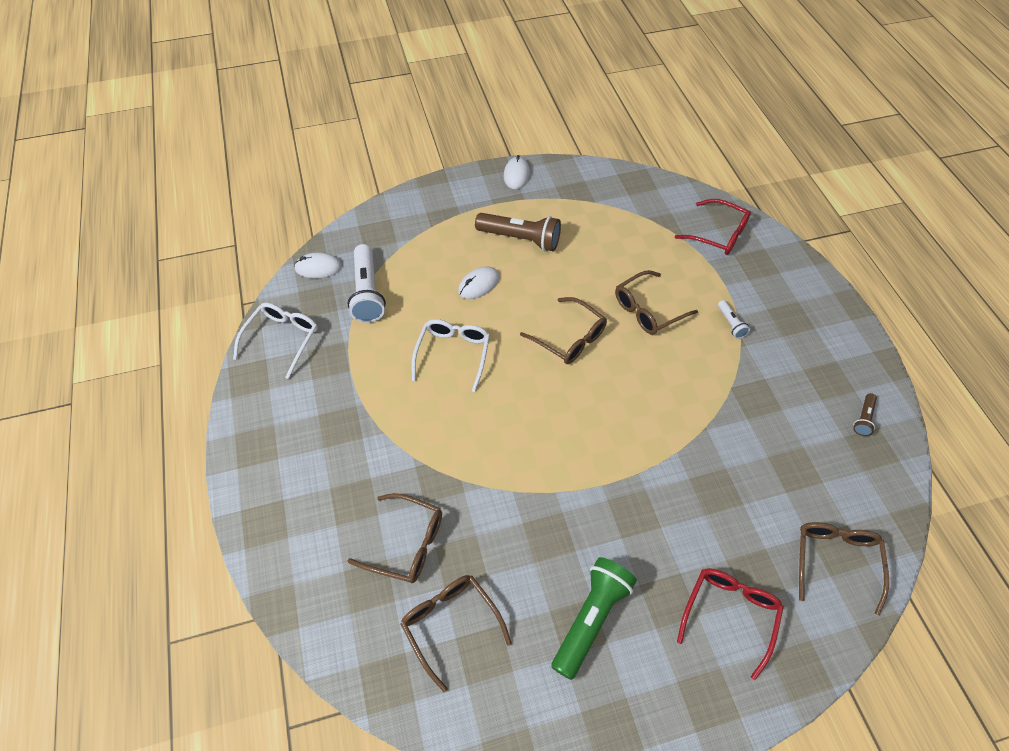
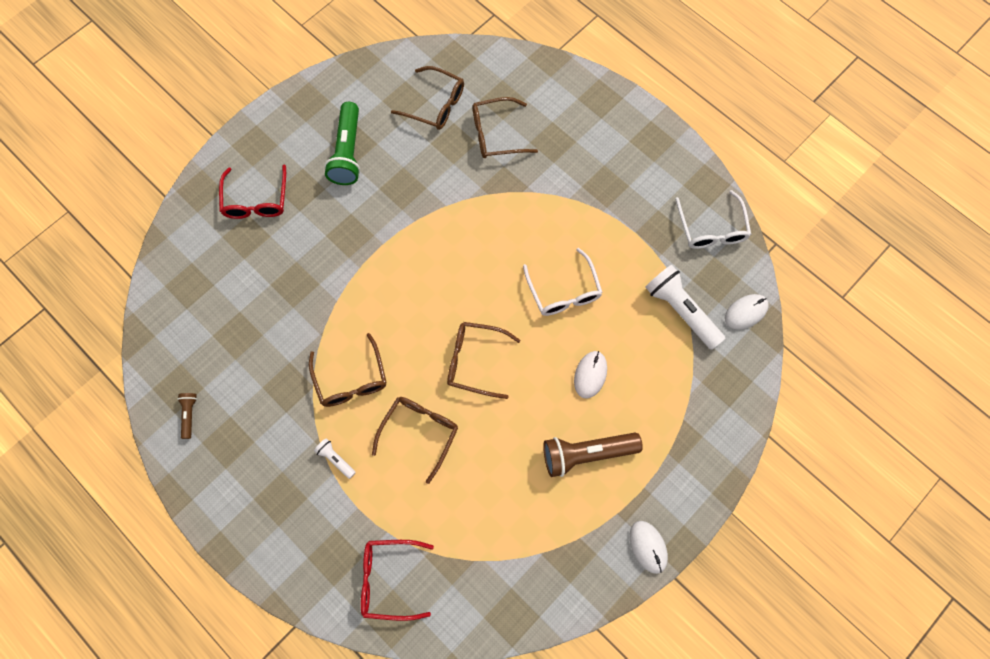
camera: 150 degrees right, 15 degrees up
(835, 562) = (190, 274): brown glasses -> brown glasses (351, 379)

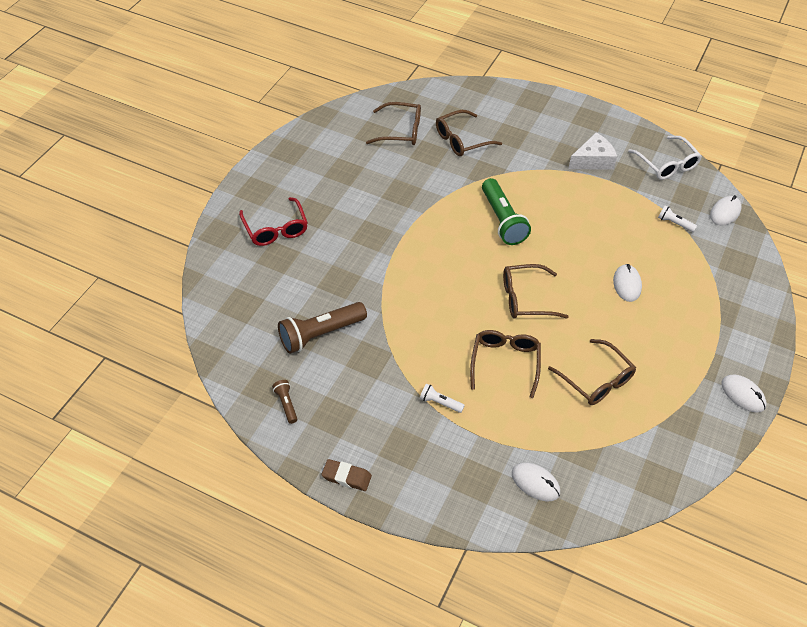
camera: 20 degrees left, 20 degrees down
(214, 514) = (346, 477): none -> brown eraser
(347, 152) = (341, 178): green flashlight -> green flashlight (502, 220)
(351, 379) = (424, 338): brown glasses -> brown glasses (596, 380)
(389, 579) = (535, 483): red glasses -> white mouse
(563, 290) = (573, 232): white glasses -> none
(587, 454) = (655, 341): brown flashlight -> brown flashlight (320, 334)
(629, 201) = (593, 160): none -> white cheese
(681, 311) = (674, 223): white flashlight -> white flashlight, size x0.48

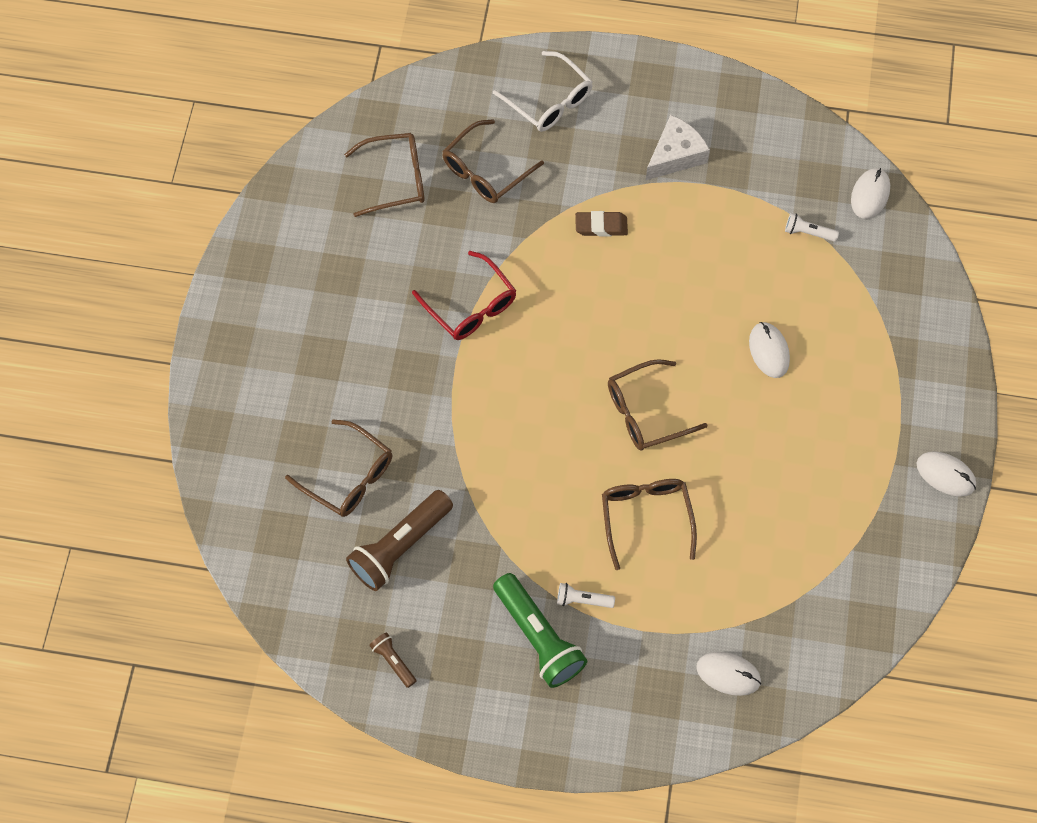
camera: 15 degrees left, 15 degrees up
(275, 228) = (280, 399): red glasses -> red glasses (470, 305)
(346, 477) = (502, 737): brown eraser -> brown eraser (601, 226)
(502, 220) = (581, 294): green flashlight -> green flashlight (538, 637)
(596, 380) = (764, 508): brown glasses -> brown glasses (348, 476)
(666, 164) = (776, 133): white glasses -> white glasses (549, 100)

